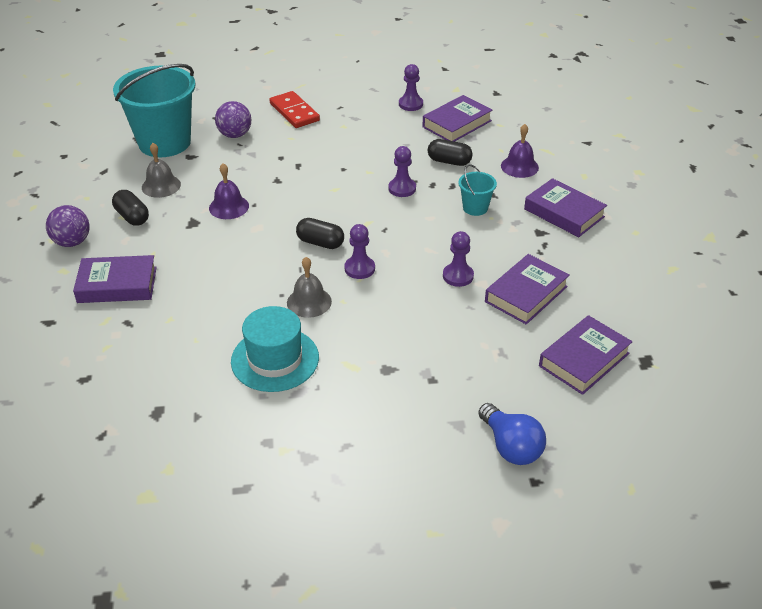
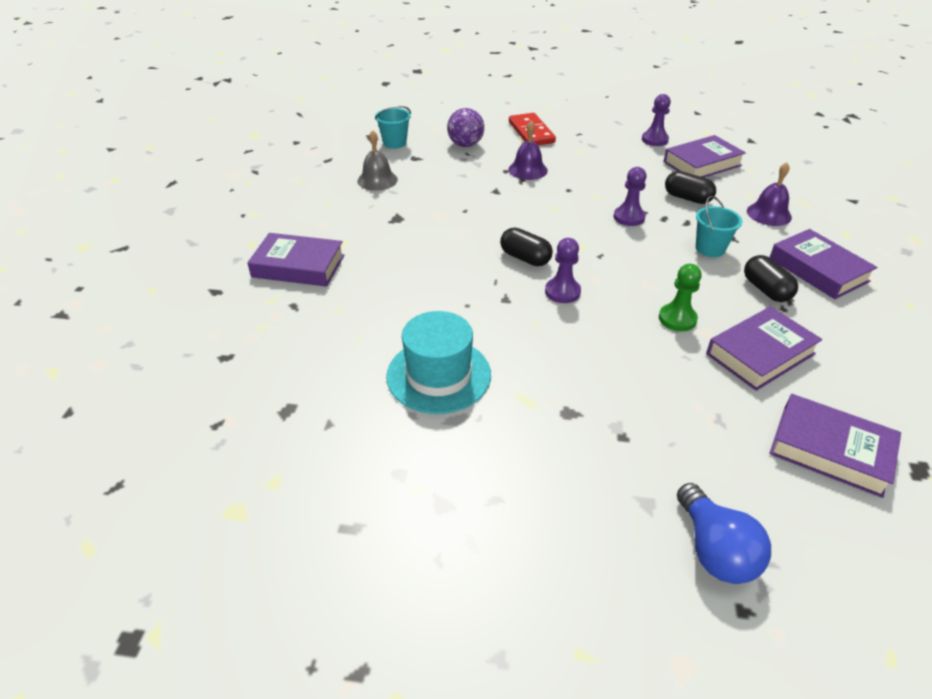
camera: 15 degrees right, 0 degrees up
(72, 242) = (271, 218): purple ball -> none
(132, 217) = (338, 204): black capsule -> black capsule (766, 290)
(164, 143) = (394, 143): turquoise bucket -> turquoise bucket, size x0.44
(229, 207) = (438, 209): purple bell -> purple bell (527, 170)
(309, 302) = (496, 318): grey bell -> none
(458, 276) = (677, 319): purple pawn -> green pawn
(584, 359) = (830, 450): purple book -> purple book turned 60 degrees clockwise

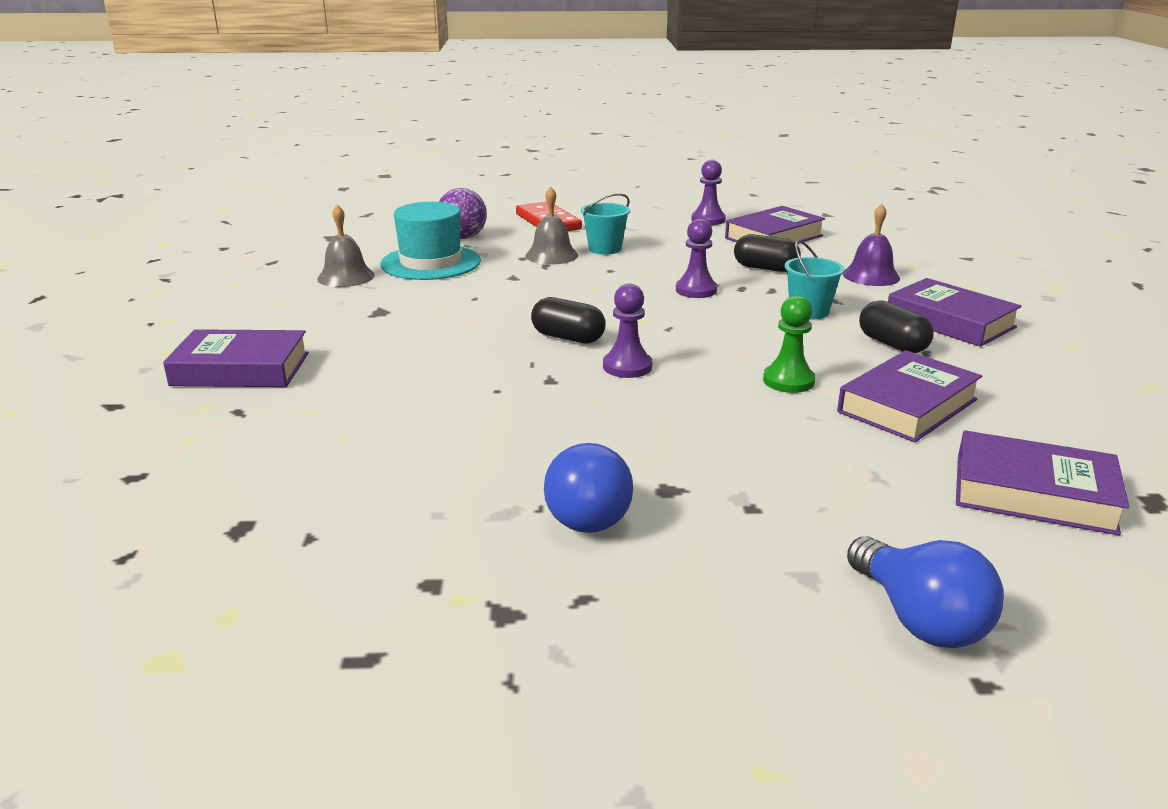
camera: 10 degrees left, 15 degrees down
(394, 143) = (365, 241): turquoise bucket -> turquoise bucket (605, 249)
(438, 375) = (470, 467): turquoise hat -> turquoise hat (431, 263)
(511, 426) = (588, 512): none -> blue light bulb
(527, 170) = (551, 255): purple bell -> grey bell

